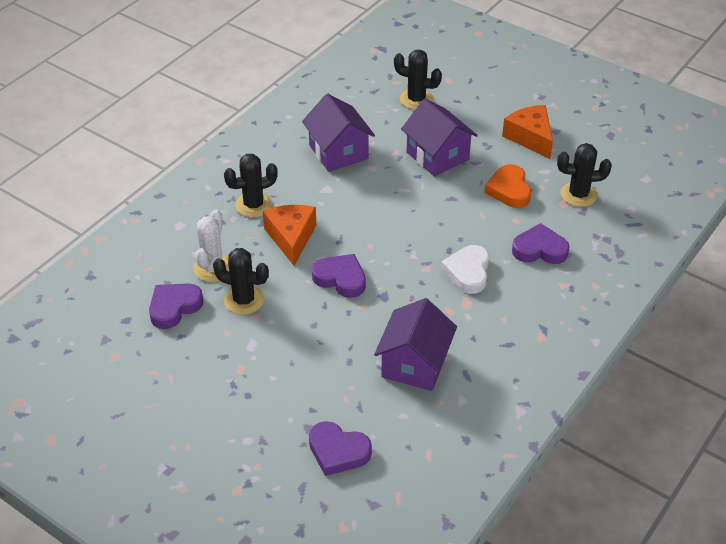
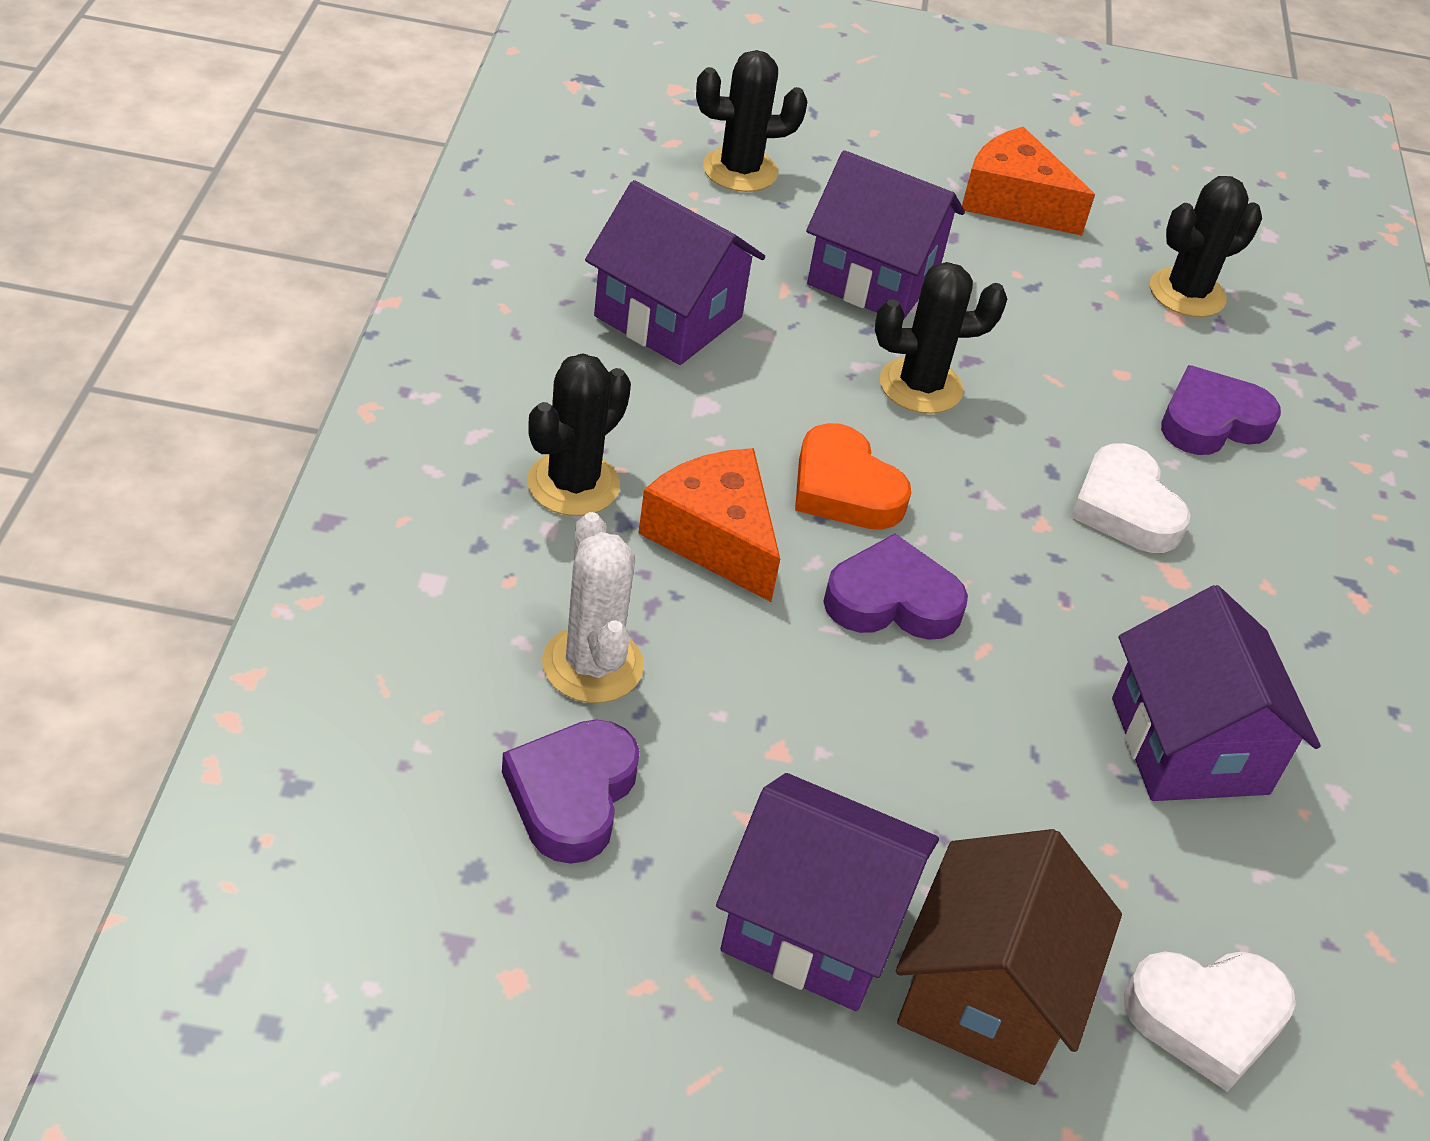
camera: 35 degrees left, 0 degrees up
(222, 374) = (813, 926): none -> purple house
(244, 300) = (722, 721): black cactus -> black cactus (920, 386)
(265, 416) = (987, 995): none -> brown house
(338, 451) = (1206, 1018): purple heart -> white heart
(509, 190) = (1061, 315): orange heart -> orange heart (844, 488)

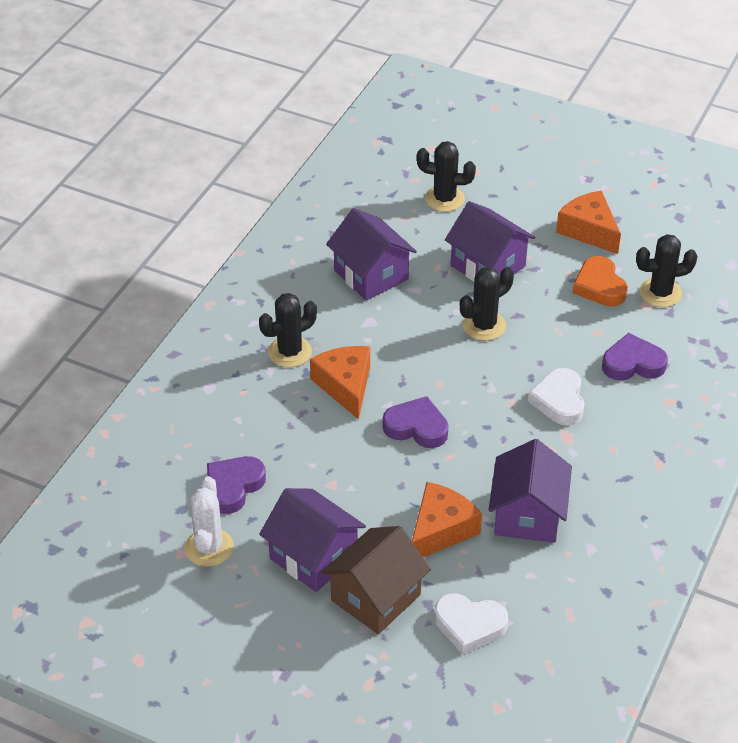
camera: 25 degrees right, 0 degrees up
(592, 665) = (265, 434): white cactus -> white cactus (209, 547)
(844, 488) = (419, 371): orange heart -> orange heart (599, 286)
(920, 386) = (484, 326): black cactus -> black cactus turned 45 degrees counterclockwise
(1043, 811) = (440, 530): none -> orange cheese

